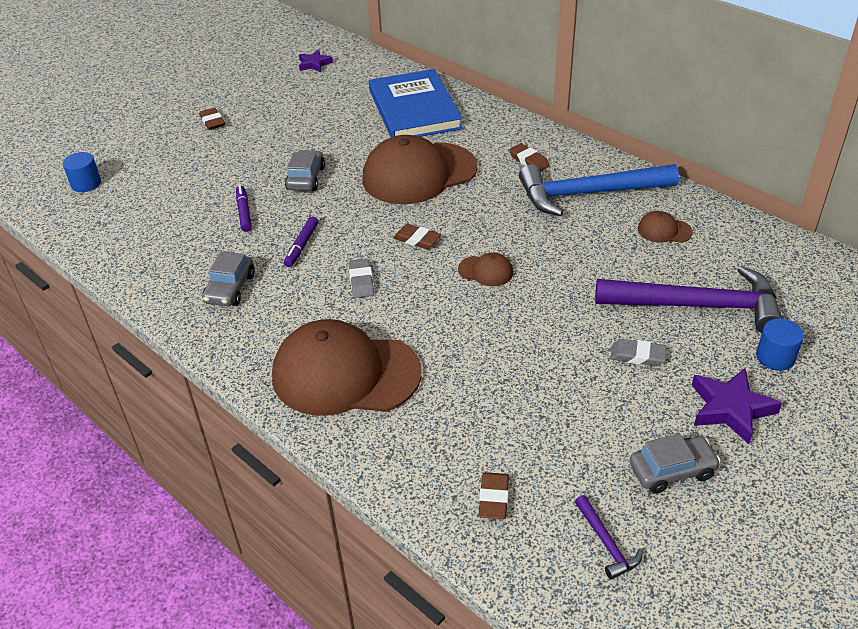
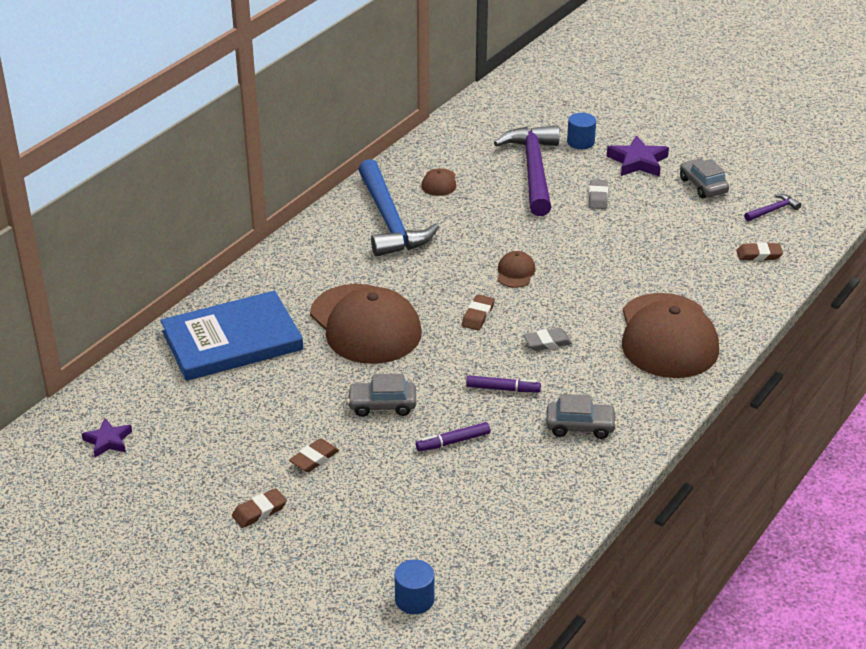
camera: 100 degrees left, 5 degrees down
(529, 161) = (336, 256): brown eraser -> brown eraser (314, 458)

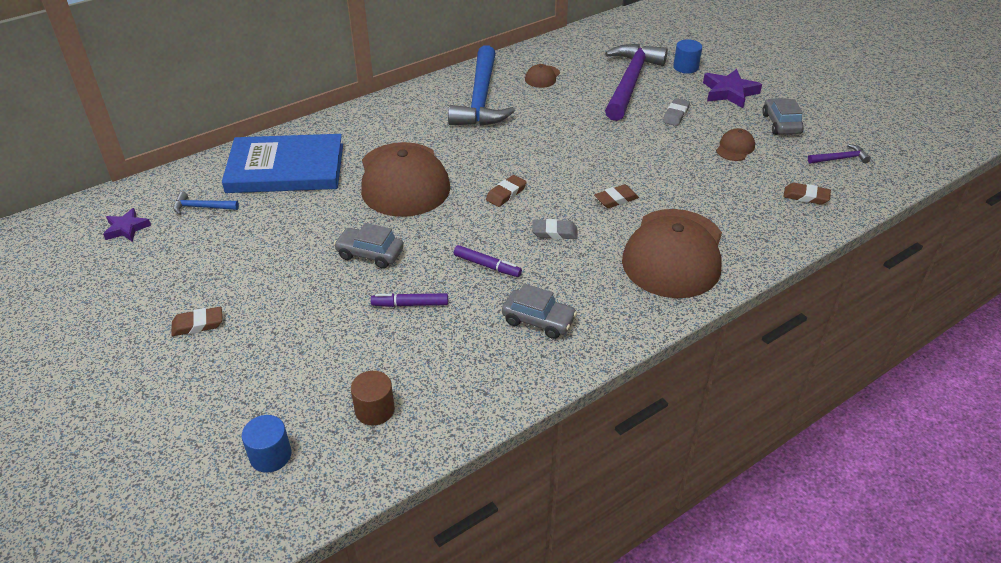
camera: 20 degrees right, 5 degrees up
(173, 401) = (202, 207): none -> blue hammer
(314, 458) = (278, 288): brown eraser -> brown eraser (616, 199)
(482, 539) = (374, 410): none -> brown cylinder
(515, 272) = (563, 163): brown cap -> brown cap (735, 148)

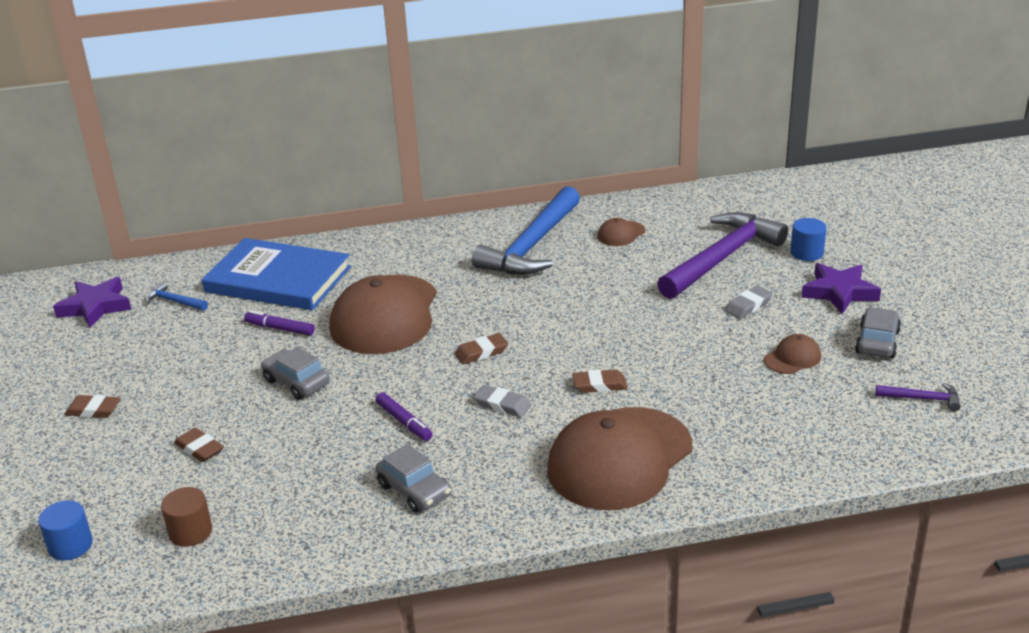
camera: 25 degrees right, 10 degrees down
(126, 228) = (95, 307): purple star -> purple star, size x1.57
(410, 304) = (298, 441): purple marker -> purple marker (280, 328)
(806, 196) = (837, 433): brown eraser -> brown eraser (199, 448)

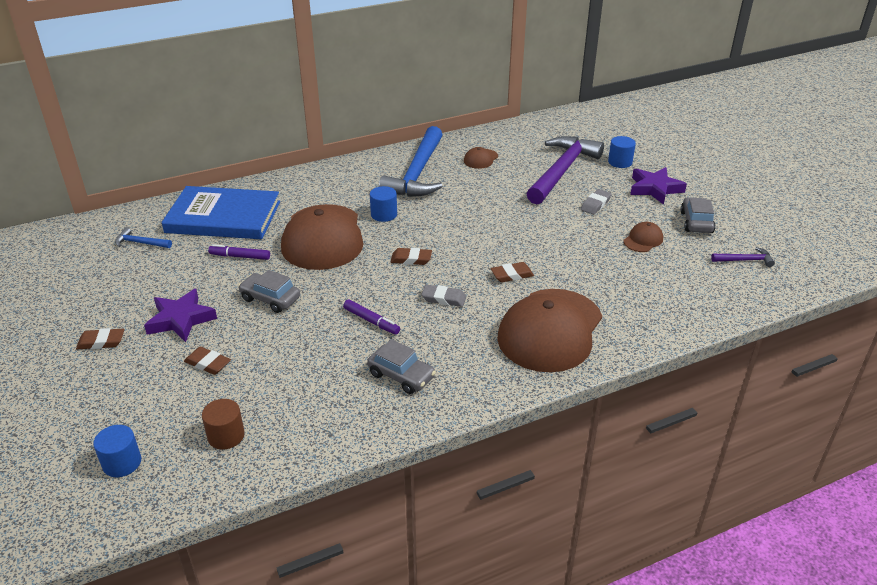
camera: 15 degrees left, 5 degrees up
(95, 307) = (72, 254): purple star -> purple star (180, 319)
(469, 294) = (384, 214): none -> blue cylinder
(481, 352) = (411, 259): brown eraser -> brown eraser turned 45 degrees clockwise

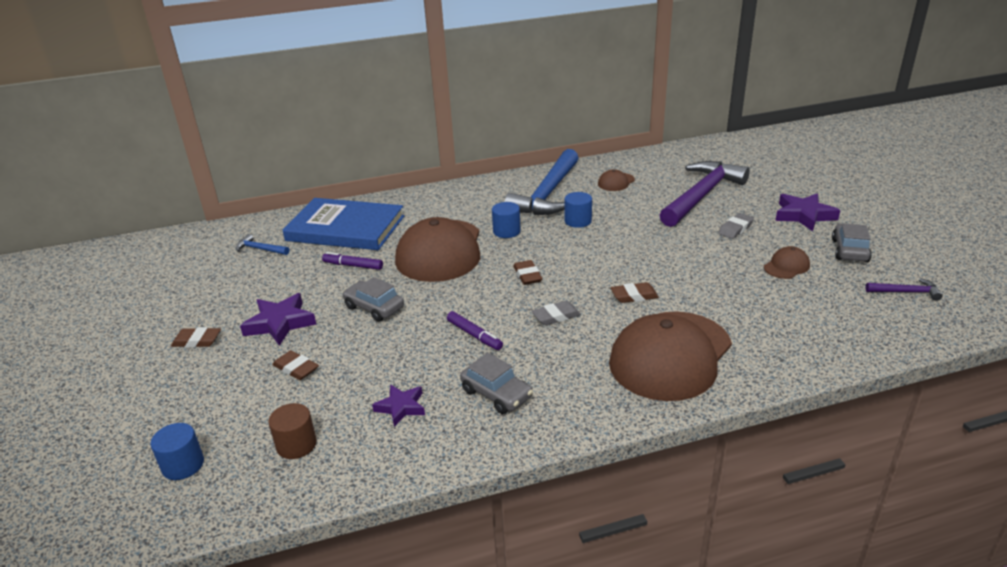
camera: 10 degrees right, 5 degrees down
(316, 394) = (401, 407): none -> purple star
(411, 259) = (527, 275): brown eraser -> brown eraser turned 60 degrees clockwise
(444, 298) = (556, 316): grey eraser -> grey eraser turned 45 degrees counterclockwise
(620, 162) = (766, 188): blue cylinder -> blue cylinder (578, 221)

